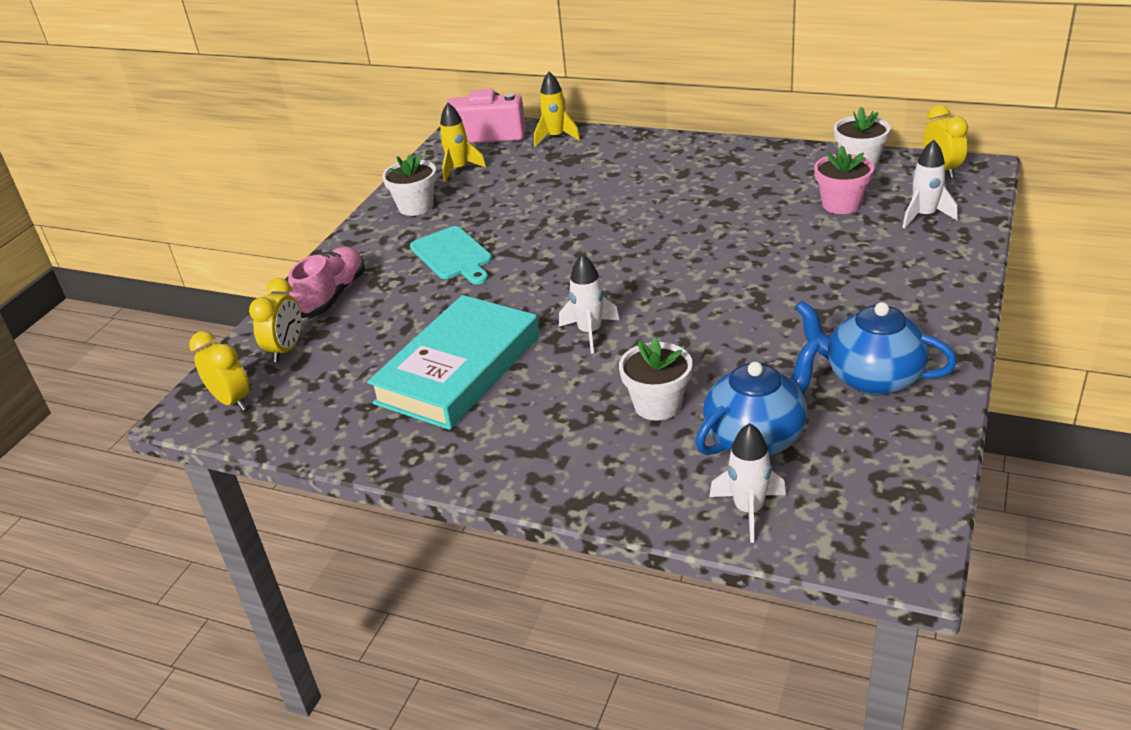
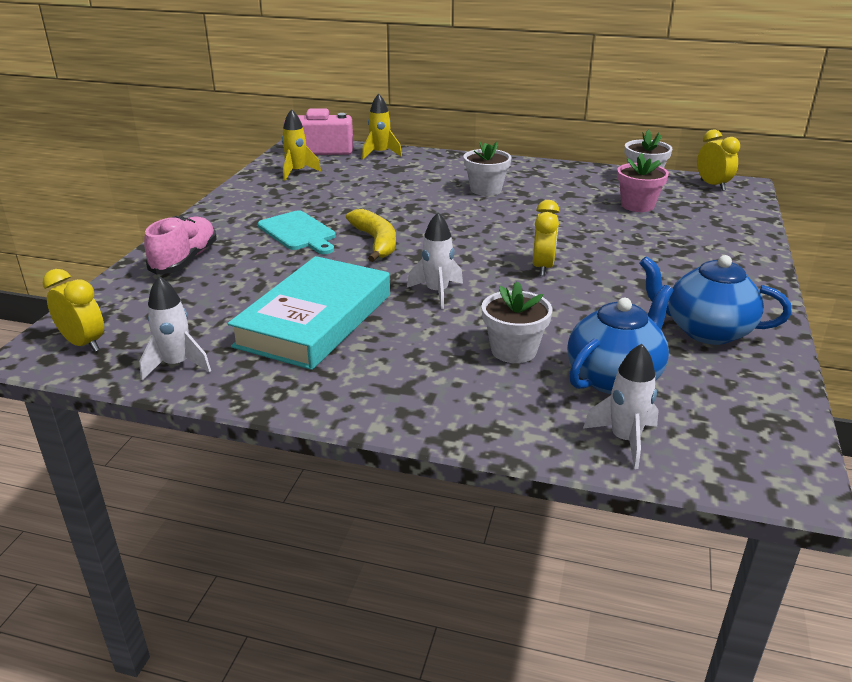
camera: 10 degrees left, 5 degrees down
(286, 349) = (140, 302): yellow clock -> yellow clock (543, 267)
(416, 207) = (260, 197): white flower pot -> white flower pot (486, 189)
(534, 266) = (376, 242): none -> yellow banana
(924, 216) = (710, 215): white rocket -> white rocket (177, 365)

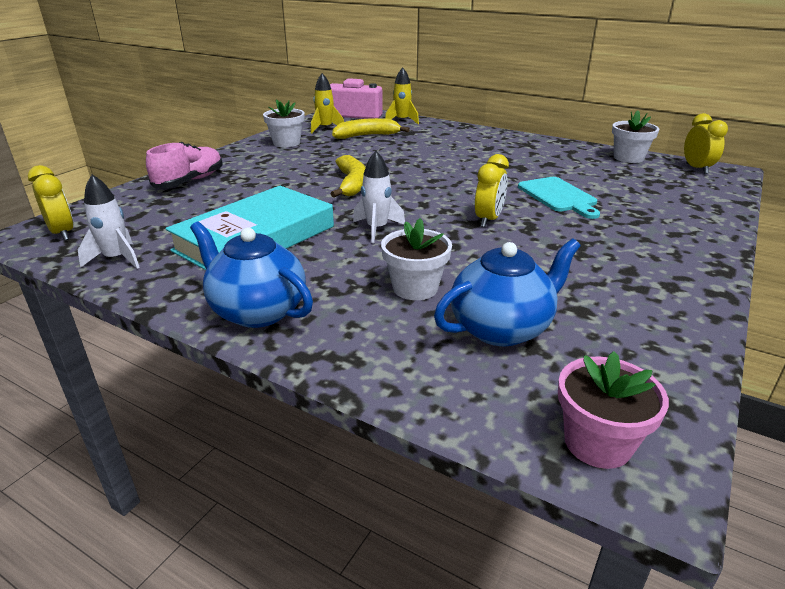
camera: 15 degrees right, 0 degrees up
(298, 232) = (293, 170): turquoise cutting board -> turquoise cutting board (558, 196)
(352, 178) = (366, 136): none -> yellow banana
(486, 189) = (475, 153): white flower pot -> white flower pot (286, 143)
(625, 440) = (477, 393): white rocket -> none
(637, 205) = (611, 178): pink flower pot -> pink flower pot (597, 443)
(705, 331) = (625, 297): blue teapot -> blue teapot (257, 311)

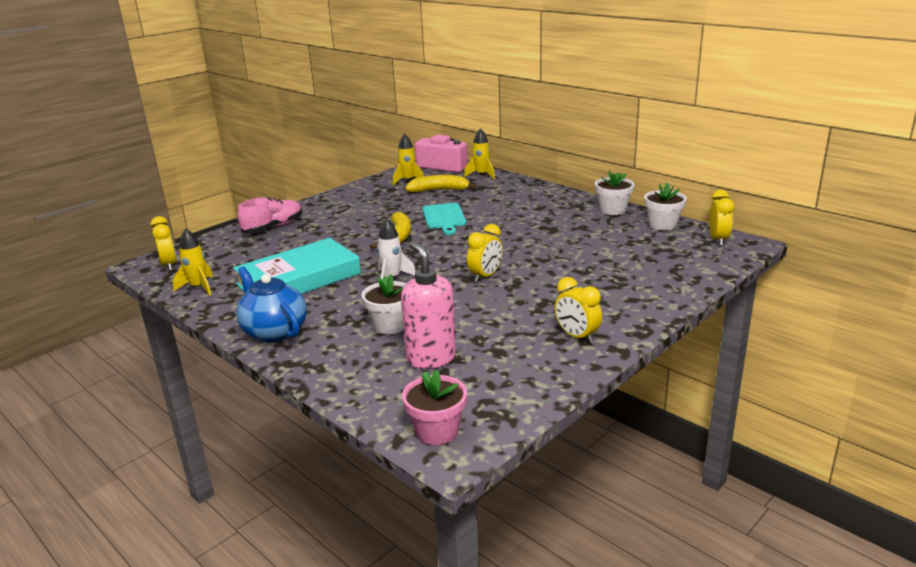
camera: 15 degrees right, 5 degrees down
(117, 259) = (199, 287): white rocket -> yellow rocket
(286, 143) = (366, 194): white flower pot -> white flower pot (613, 210)
(502, 328) = (431, 358): blue teapot -> pink soap dispenser
(558, 196) = (562, 259): turquoise cutting board -> turquoise cutting board (444, 218)
(657, 281) = (577, 336): none -> yellow clock

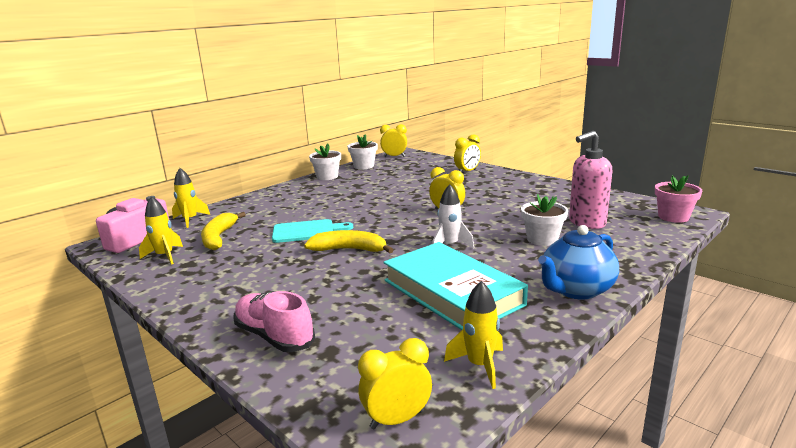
camera: 90 degrees left, 5 degrees down
(577, 336) = (536, 187): yellow clock -> yellow clock (467, 172)

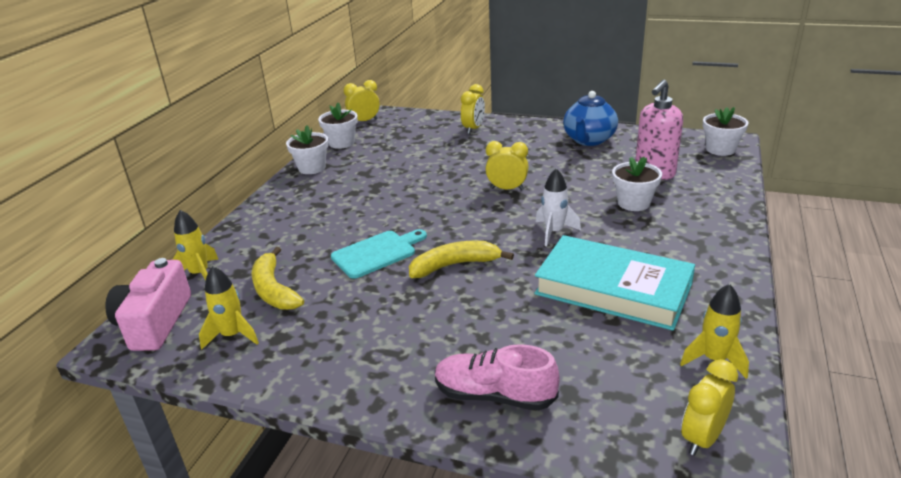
camera: 25 degrees left, 10 degrees up
(576, 290) = (715, 254): blue teapot -> blue teapot (589, 140)
(673, 217) = (720, 149): pink flower pot -> white flower pot

